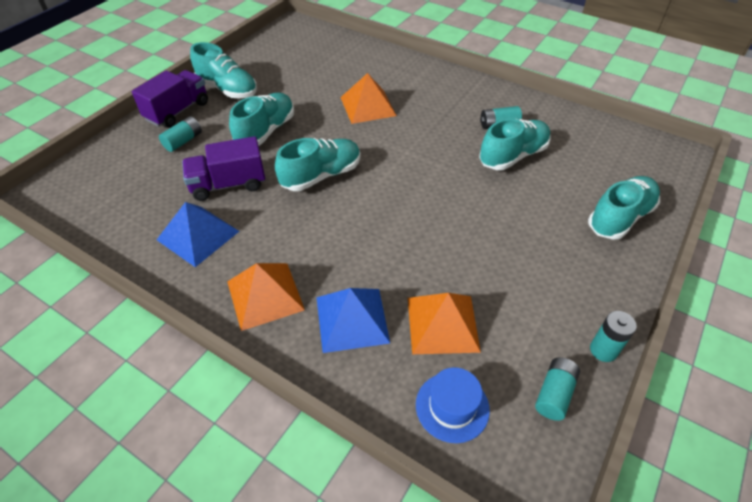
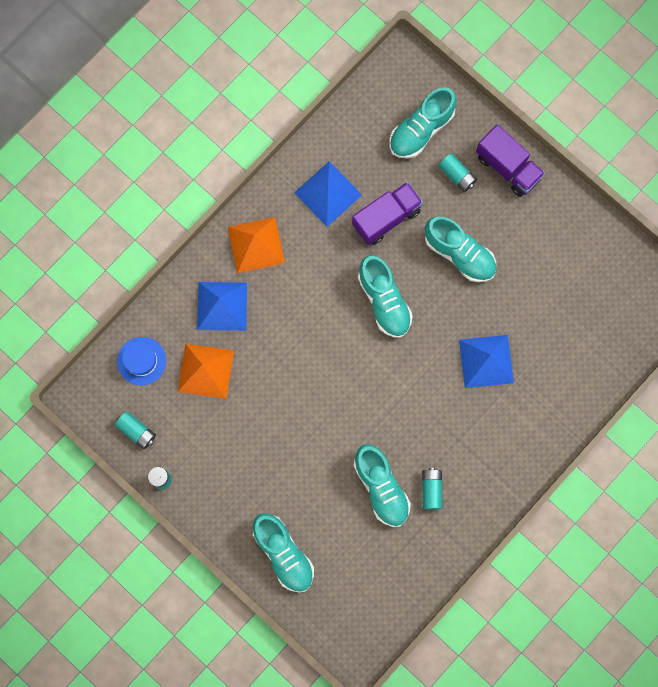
camera: 100 degrees right, 30 degrees up
(227, 89) = (541, 217): turquoise shoe -> turquoise shoe (421, 129)
(228, 184) = (386, 218): purple truck -> purple truck turned 60 degrees clockwise
(368, 106) = (486, 361): orange pyramid -> blue pyramid

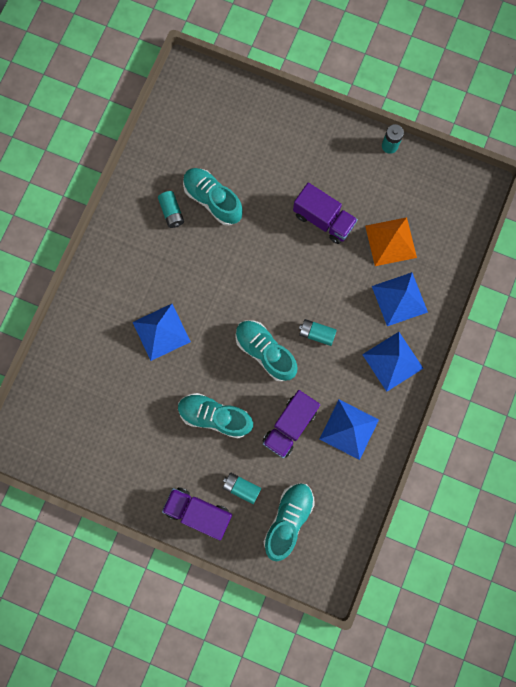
camera: 160 degrees right, 0 degrees up
(137, 431) = (425, 175): turquoise battery -> turquoise battery (316, 334)
(141, 361) = (446, 231): blue hat -> none
(256, 245) = (392, 361): orange pyramid -> blue pyramid
(268, 421) = (323, 220): none -> purple truck
(283, 553) = (271, 124): turquoise shoe -> none

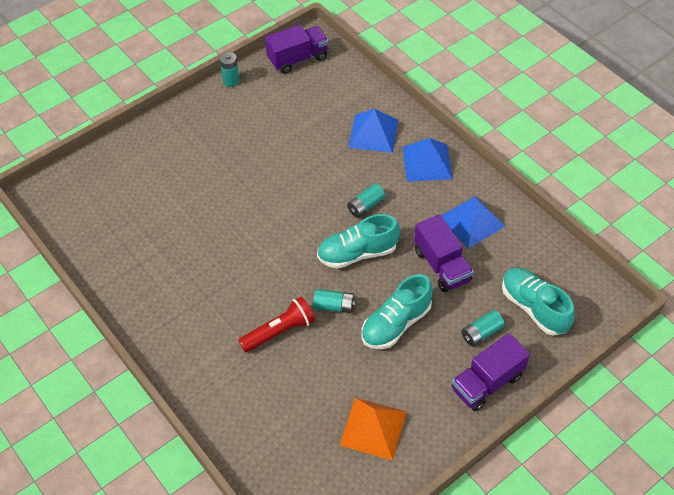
camera: 60 degrees left, 25 degrees down
(161, 331) = (279, 331): blue pyramid -> red flashlight
(172, 212) = (165, 267): turquoise battery -> turquoise battery (334, 306)
(213, 200) = (179, 229): turquoise shoe -> none
(323, 220) = (262, 154): purple truck -> purple truck (298, 59)
(390, 241) = (317, 117): orange pyramid -> orange pyramid (373, 428)

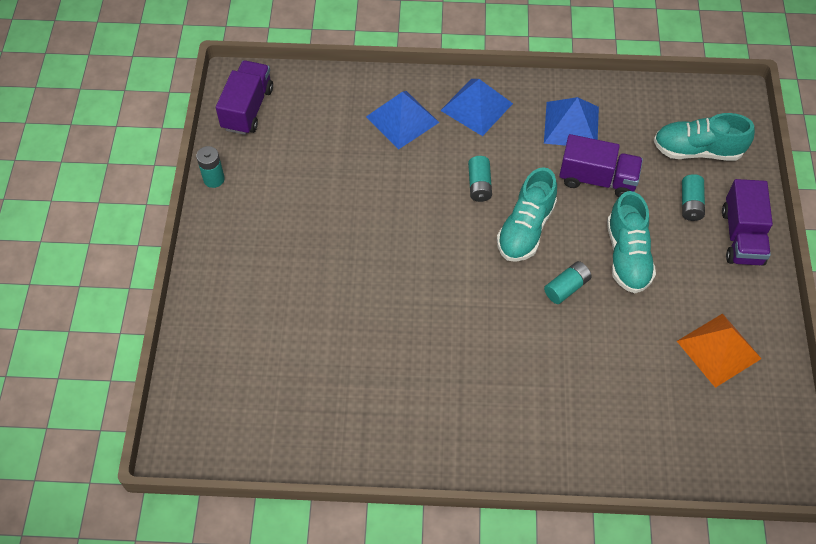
camera: 50 degrees left, 5 degrees up
(279, 331) = (555, 349): red flashlight -> none

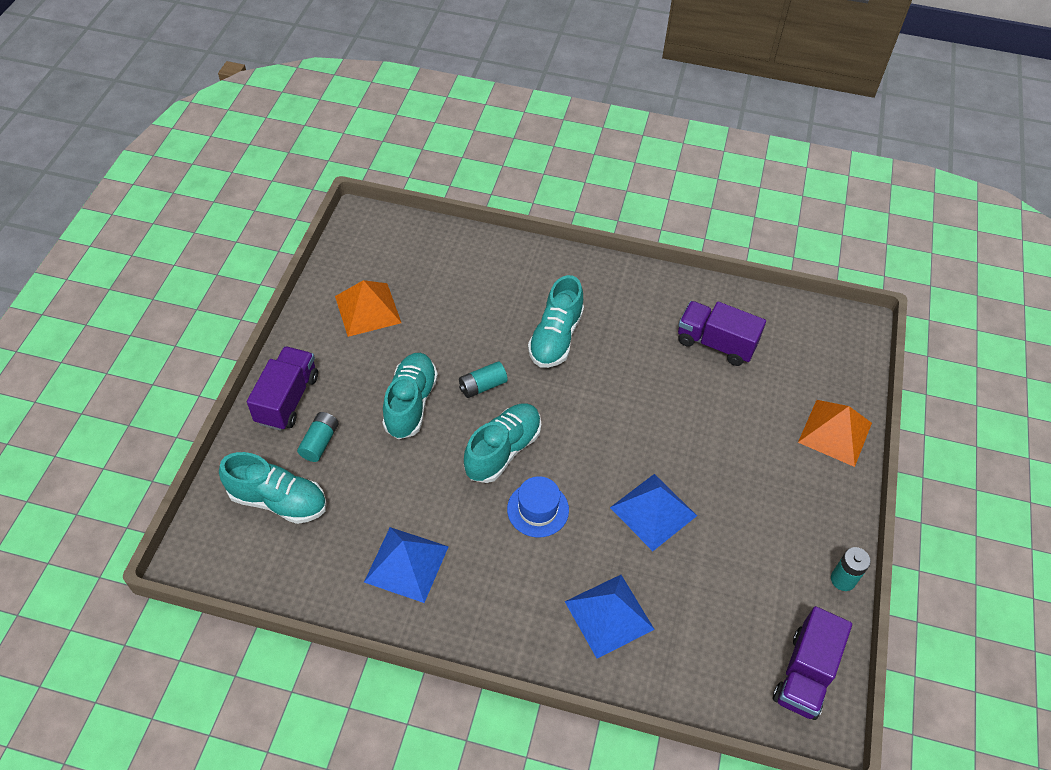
camera: 170 degrees left, 5 degrees down
(212, 310) = (835, 432): none -> orange pyramid
(476, 107) = (512, 614): blue pyramid -> blue pyramid (653, 511)
(479, 185) = (538, 509): turquoise battery -> blue hat
(510, 358) = (555, 337): none -> turquoise shoe
(597, 179) = (405, 489): purple truck -> purple truck (715, 343)

